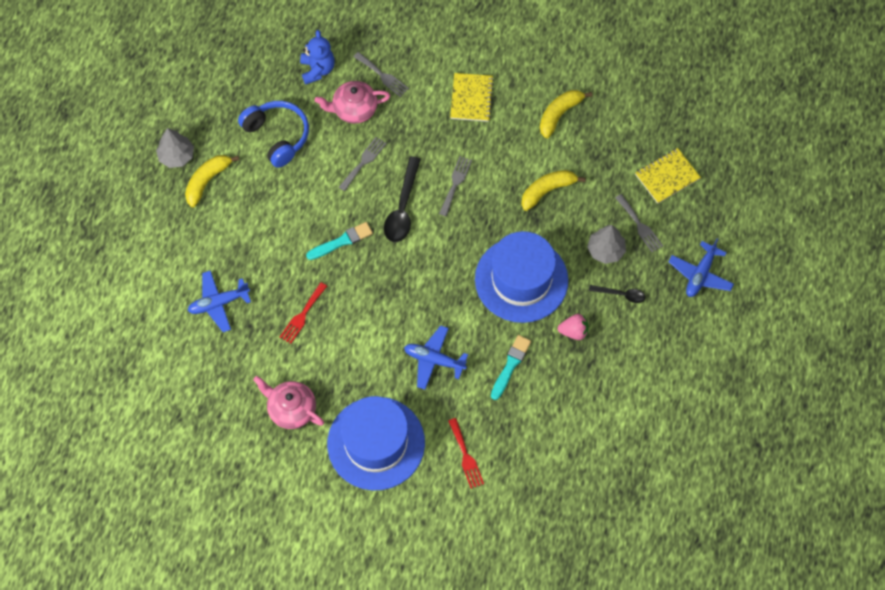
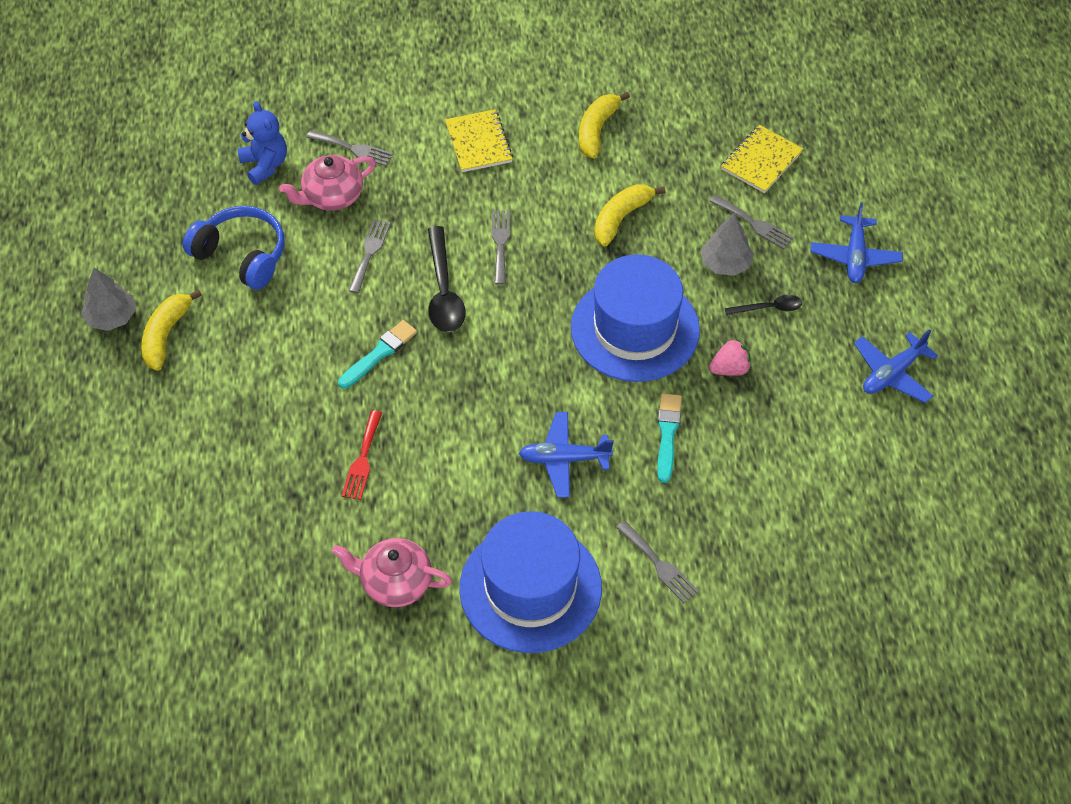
camera: 20 degrees left, 10 degrees down
(218, 303) = (239, 480): blue plane -> blue plane (892, 374)
(466, 456) = (659, 565): red fork -> grey fork

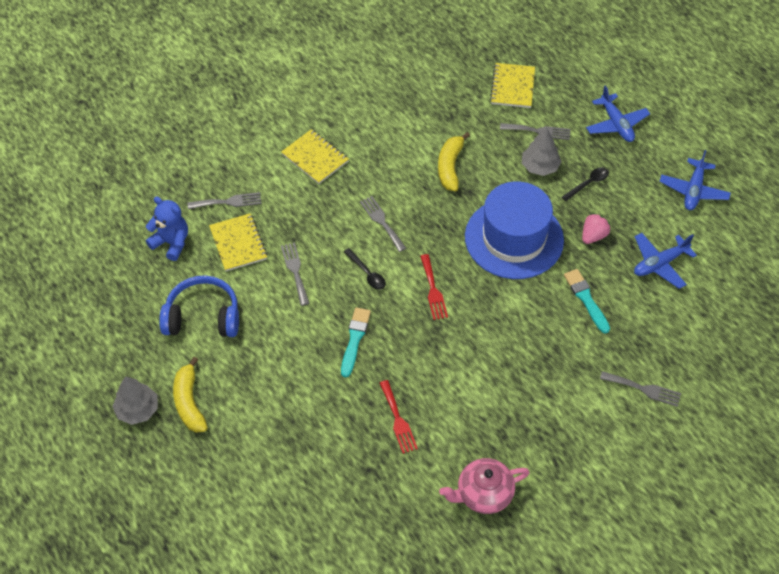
camera: 30 degrees left, 0 degrees up
(332, 197) = (238, 243): pink teapot -> yellow notebook
(443, 291) = (367, 273): black spoon -> black spoon, size x0.56
(502, 342) = (433, 290): none -> red fork
(530, 588) = (574, 449): blue hat -> none
(564, 459) = (532, 350): blue plane -> blue plane (659, 264)
(597, 130) = (390, 113): yellow banana -> none

